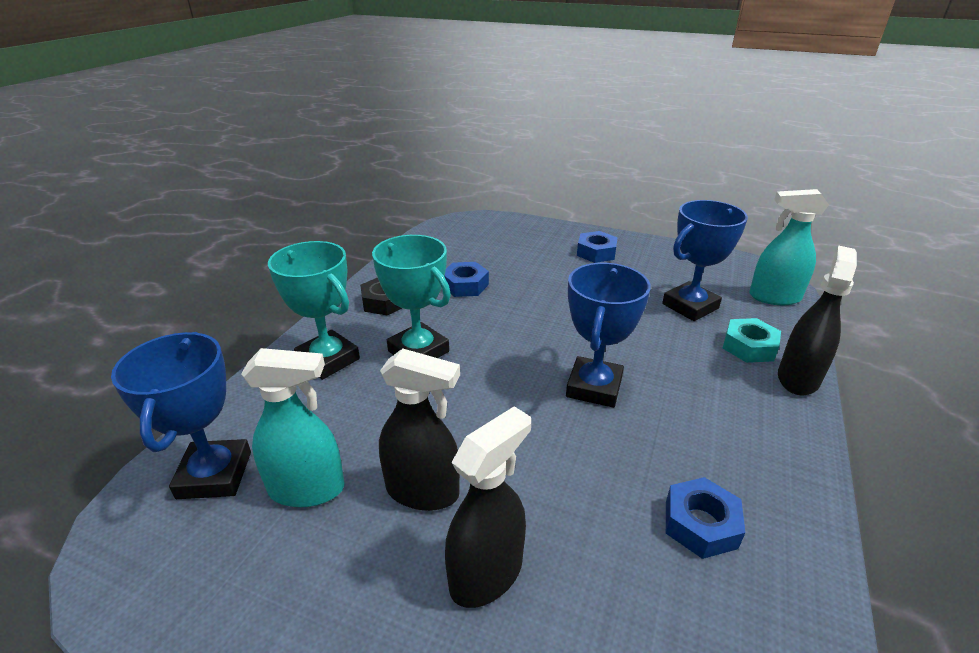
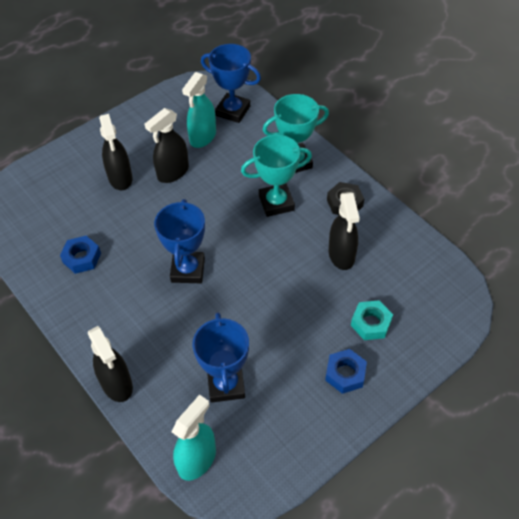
camera: 120 degrees right, 20 degrees up
(465, 285) = (341, 255): blue nut -> black spray bottle
(594, 387) = (187, 270): blue trophy -> blue trophy turned 45 degrees clockwise
(749, 347) = (160, 383): turquoise nut -> turquoise nut (371, 323)

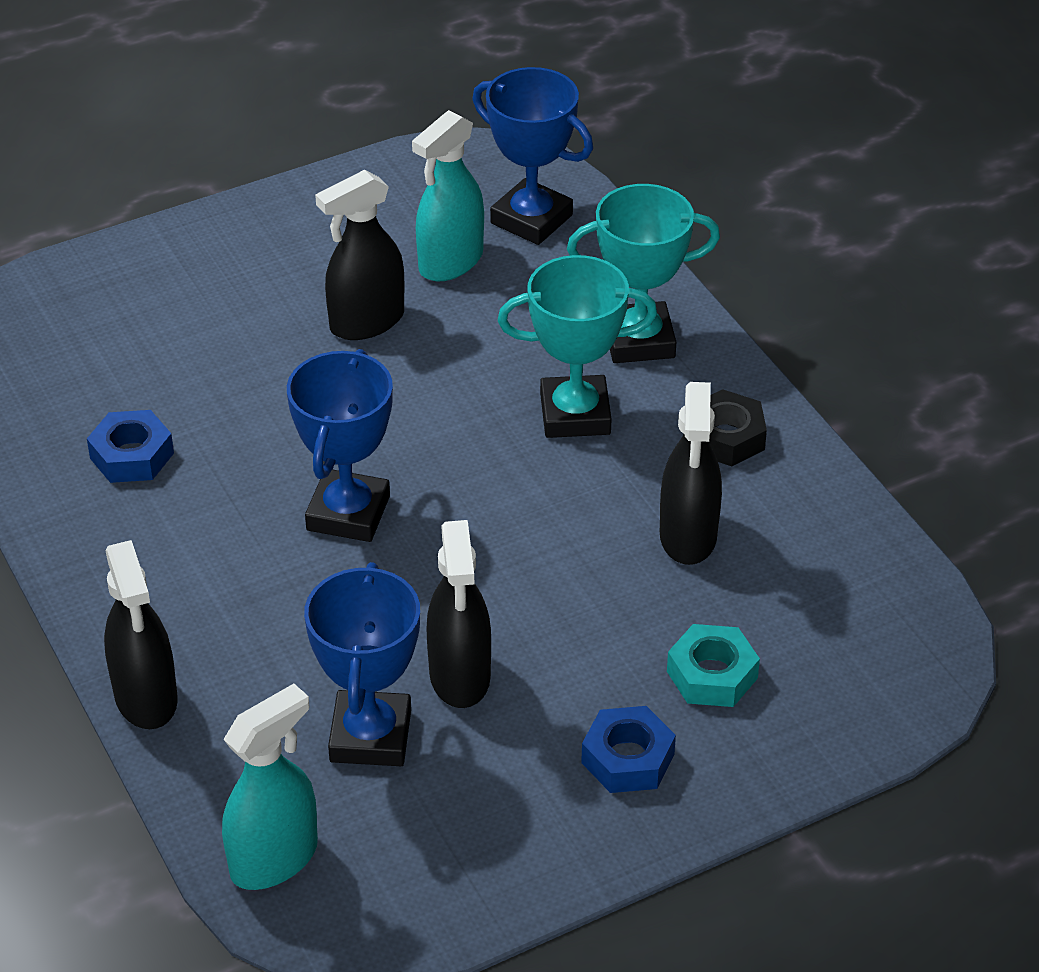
camera: 10 degrees right, 10 degrees down
(120, 178) = (251, 316): black spray bottle -> black spray bottle (460, 676)

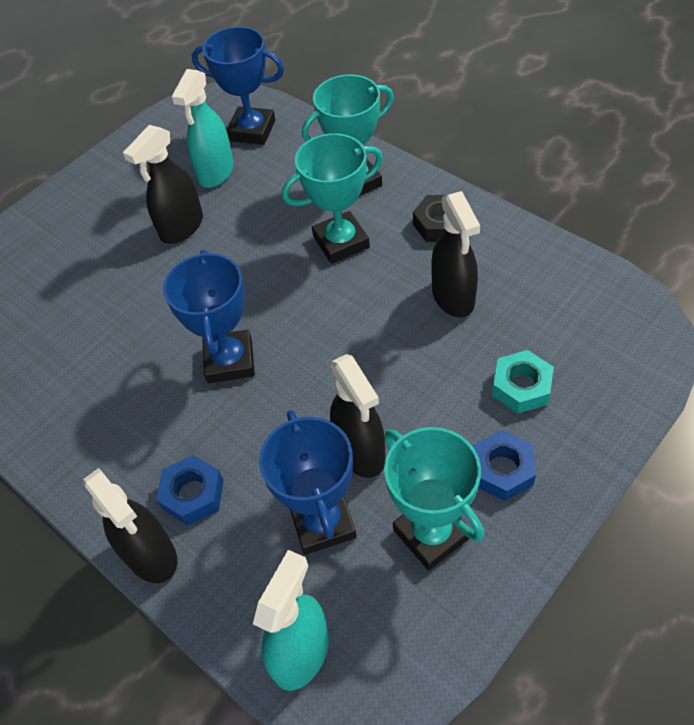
camera: 15 degrees left, 10 degrees up
(132, 455) = (66, 373): blue nut -> blue nut (193, 494)
(498, 795) = (431, 533): none -> turquoise trophy

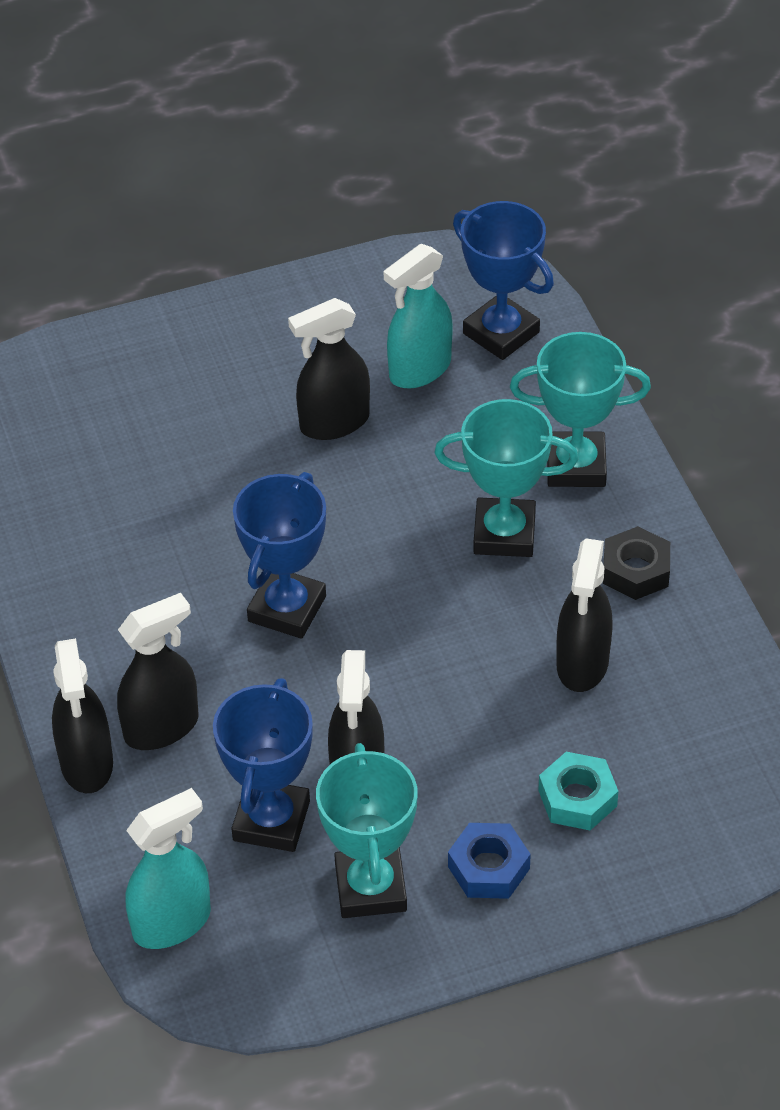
camera: 25 degrees right, 5 degrees down
(193, 494) = (162, 727): blue nut -> black spray bottle

